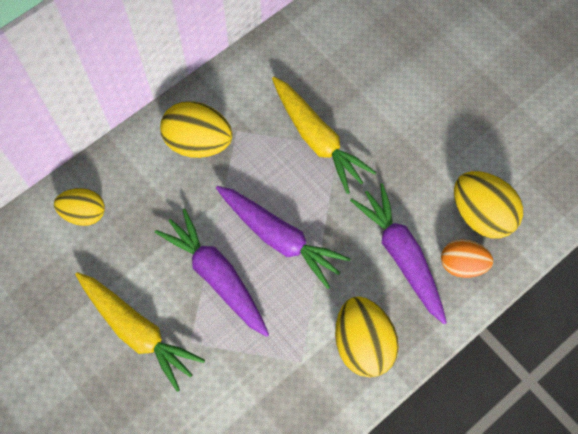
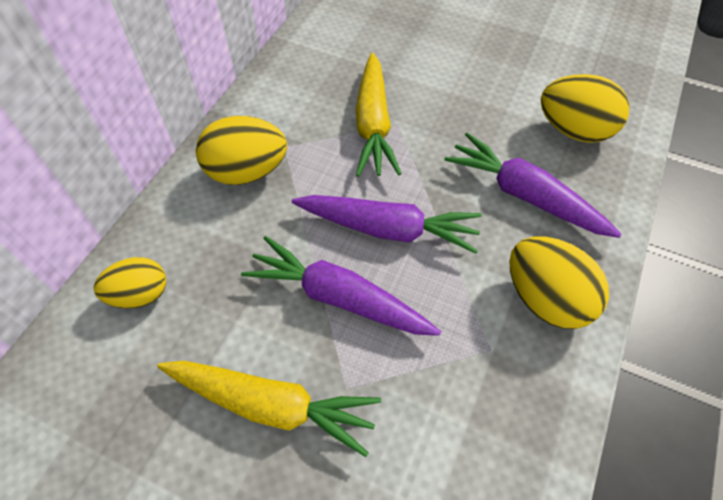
camera: 25 degrees left, 10 degrees down
(317, 139) = (373, 124): yellow carrot -> yellow carrot turned 60 degrees clockwise
(462, 264) = (588, 180): orange egg -> none

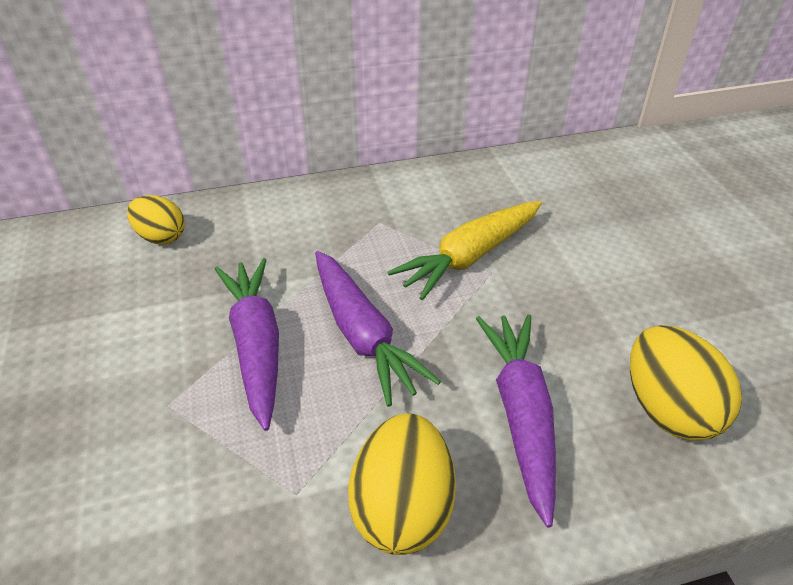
camera: 50 degrees right, 15 degrees down
(247, 172) = (329, 218): yellow egg -> none
(272, 405) = (117, 366): yellow carrot -> none

